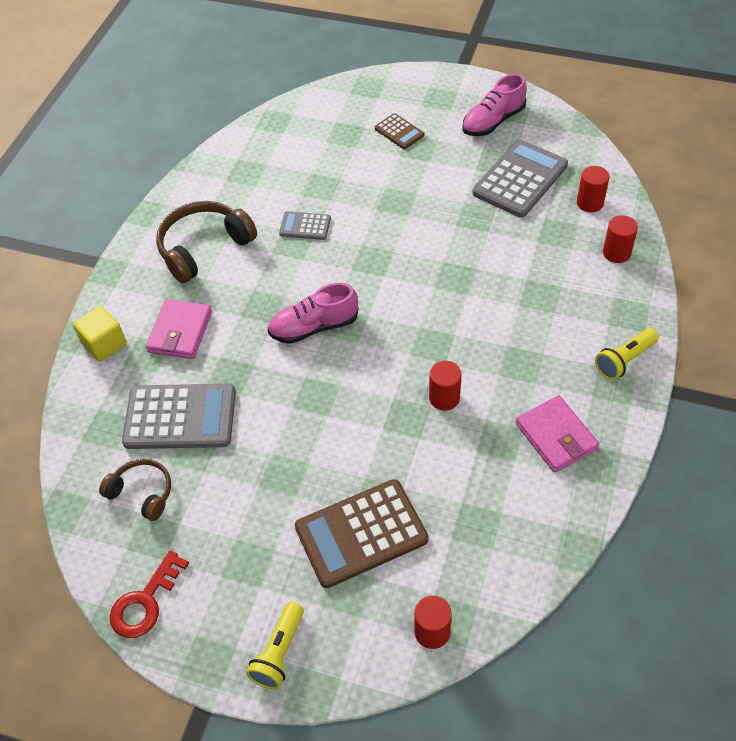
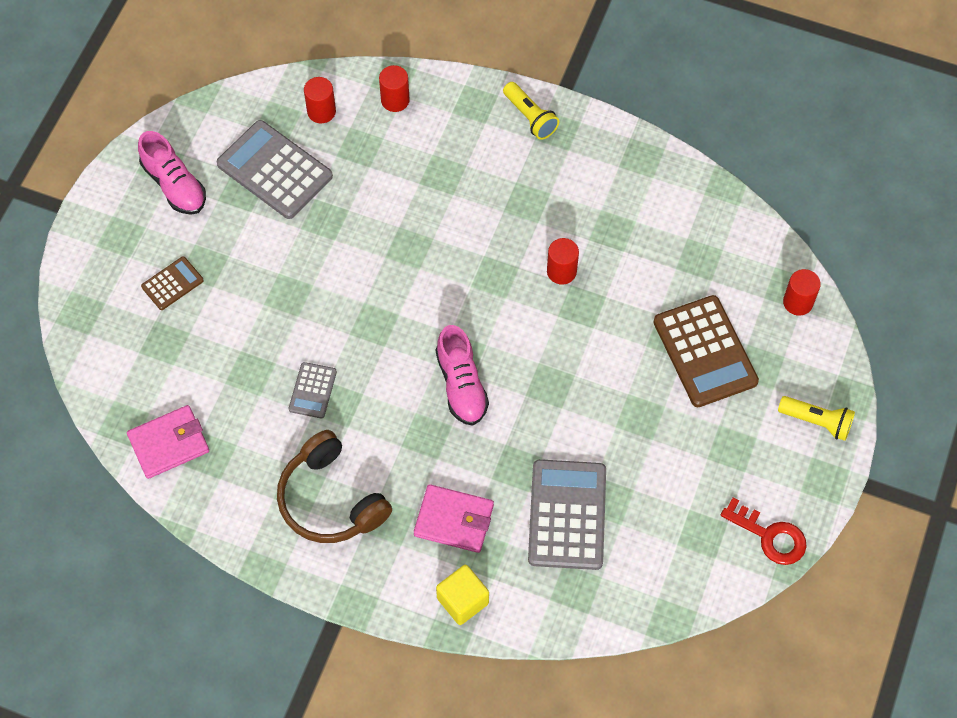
camera: 90 degrees left, 10 degrees up
(142, 493) = (655, 547): brown headphones -> none
(556, 436) = (611, 185): pink wallet -> pink wallet (169, 444)

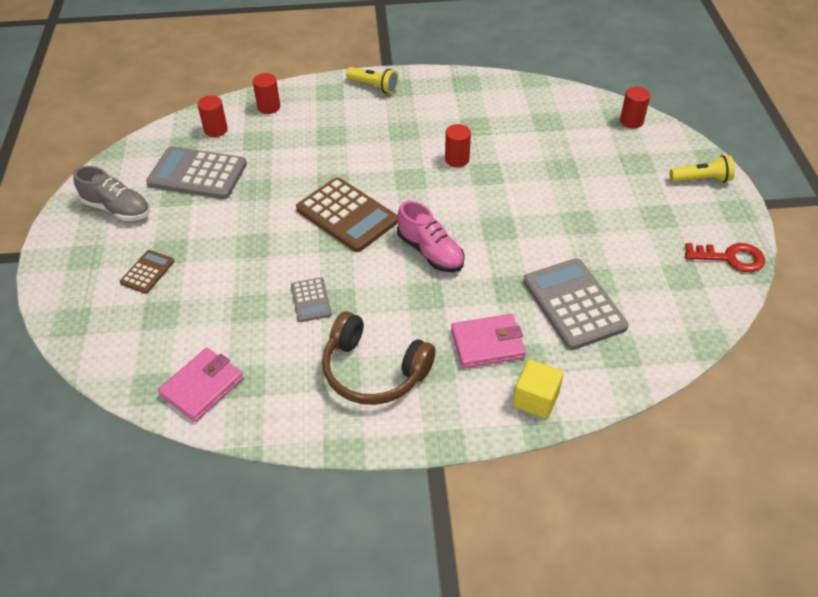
camera: 25 degrees left, 15 degrees down
(174, 185) = (117, 209): pink shoe -> grey shoe
(705, 352) = (593, 168): brown calculator -> brown calculator (347, 215)

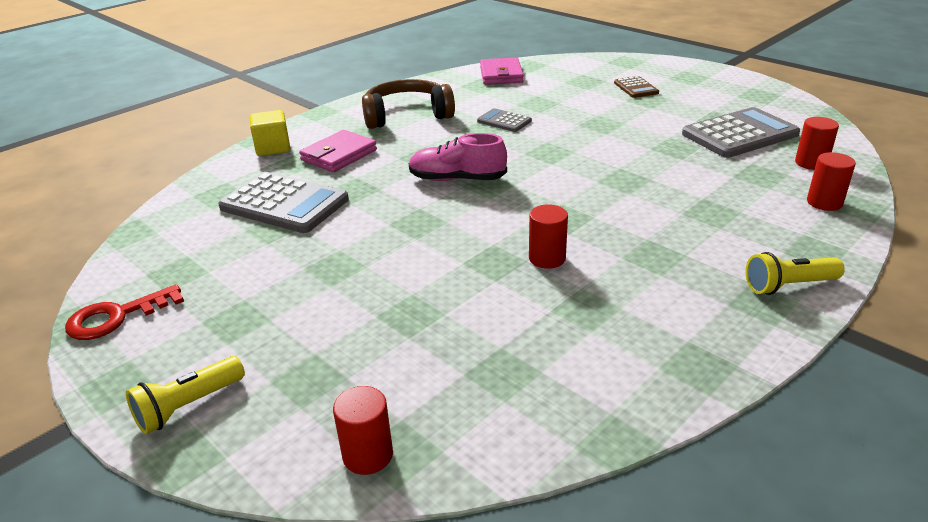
camera: 140 degrees right, 15 degrees down
(117, 209) = (734, 97): grey shoe -> none
(347, 215) = (568, 168): brown calculator -> none

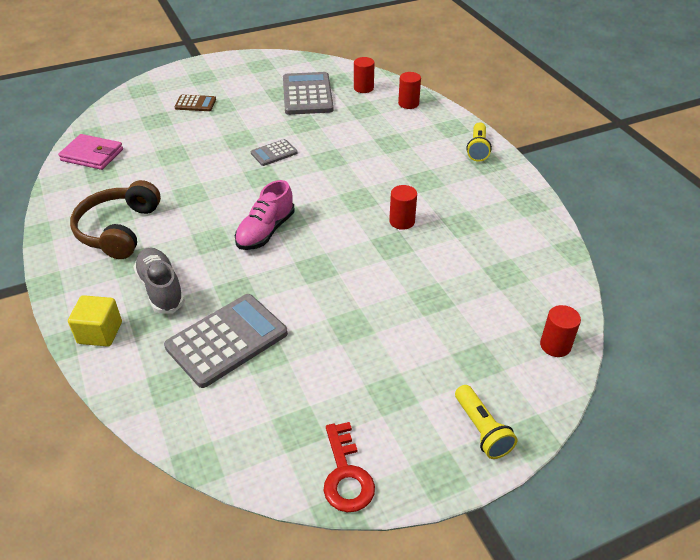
camera: 70 degrees left, 10 degrees up
(339, 155) = (161, 289): pink wallet -> grey shoe
(504, 121) = (188, 181): grey calculator -> grey calculator (274, 153)

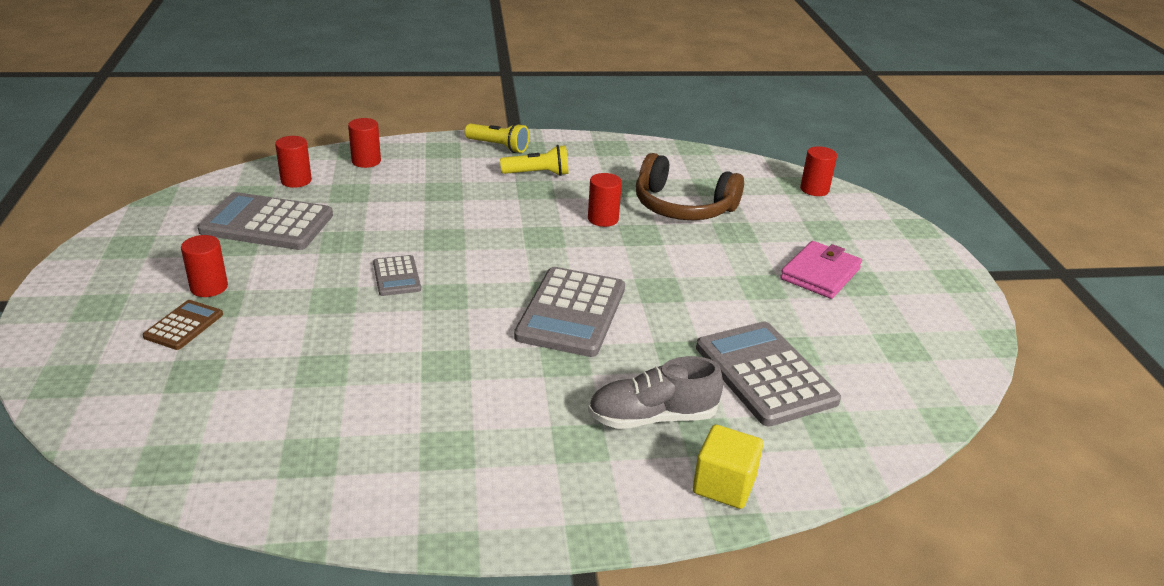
camera: 75 degrees left, 10 degrees down
(92, 155) = (244, 463): pink wallet -> pink wallet (820, 274)
(119, 230) = (494, 447): brown headphones -> brown headphones (682, 206)
(233, 99) = (209, 287): none -> red cylinder
(265, 231) = (571, 313): pink shoe -> grey calculator
(346, 475) = (959, 328): red key -> none
(481, 430) = (908, 248): yellow flashlight -> yellow flashlight (537, 174)

